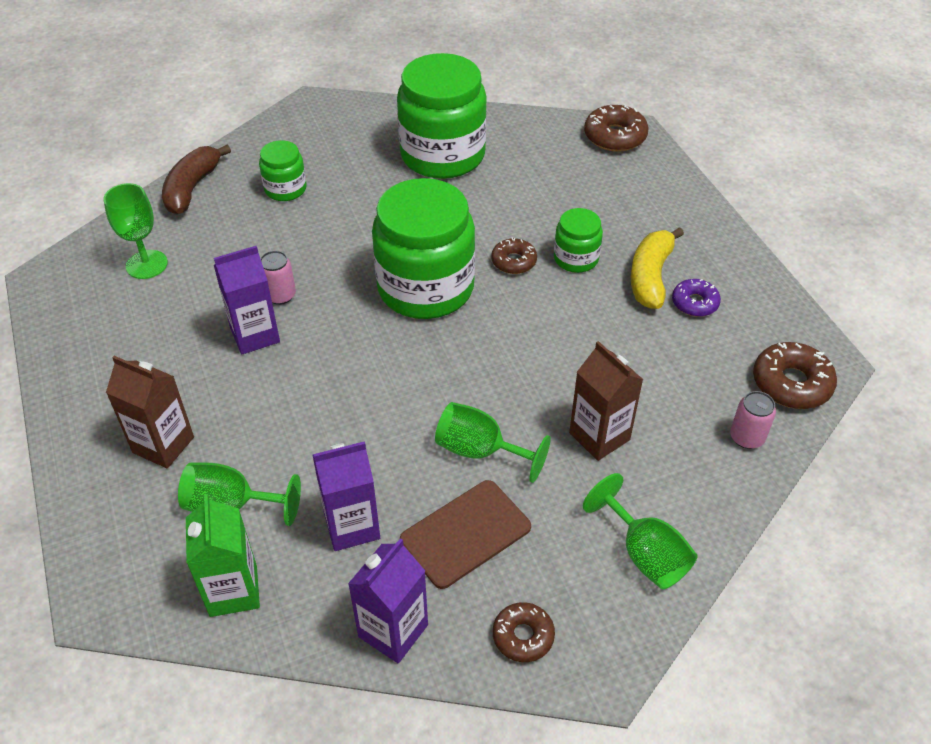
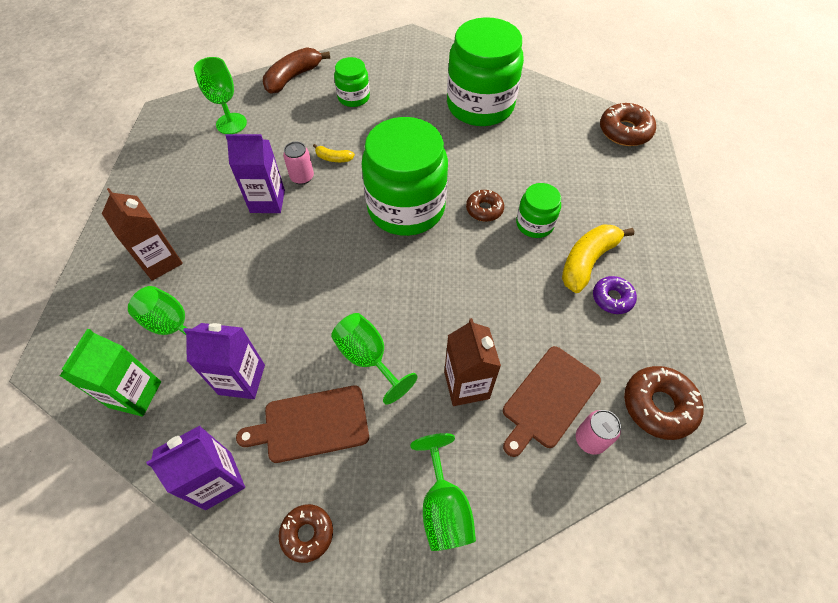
camera: 25 degrees right, 10 degrees up
(305, 263) = (333, 158): none -> yellow banana
(687, 417) = (549, 399): none -> brown cutting board

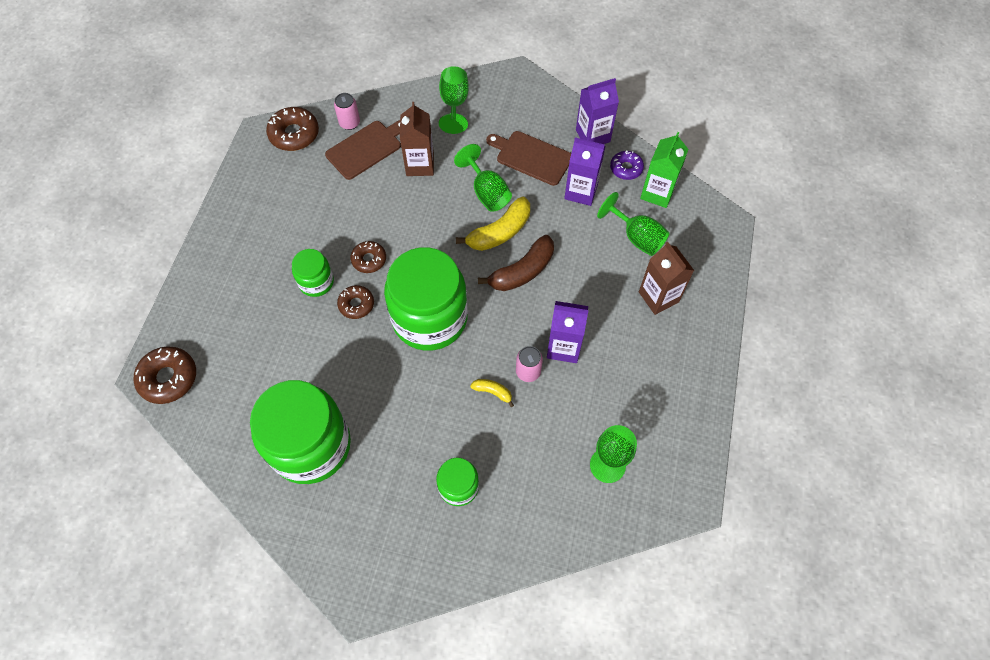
camera: 170 degrees left, 5 degrees up
(293, 77) = (531, 540): brown banana -> brown banana (522, 271)
(307, 534) = (537, 103): brown donut -> brown donut (369, 260)
(311, 424) = (531, 157): brown cutting board -> brown cutting board turned 150 degrees counterclockwise
(587, 261) = (287, 240): yellow banana -> yellow banana (499, 232)
(612, 298) = (284, 207): purple donut -> purple donut (626, 168)

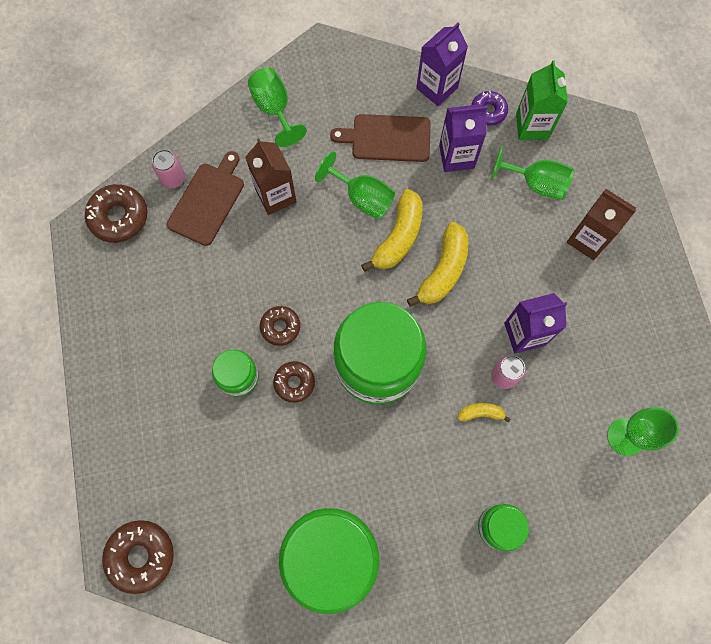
camera: 25 degrees left, 10 degrees up
(522, 271) = (443, 271): brown banana -> yellow banana

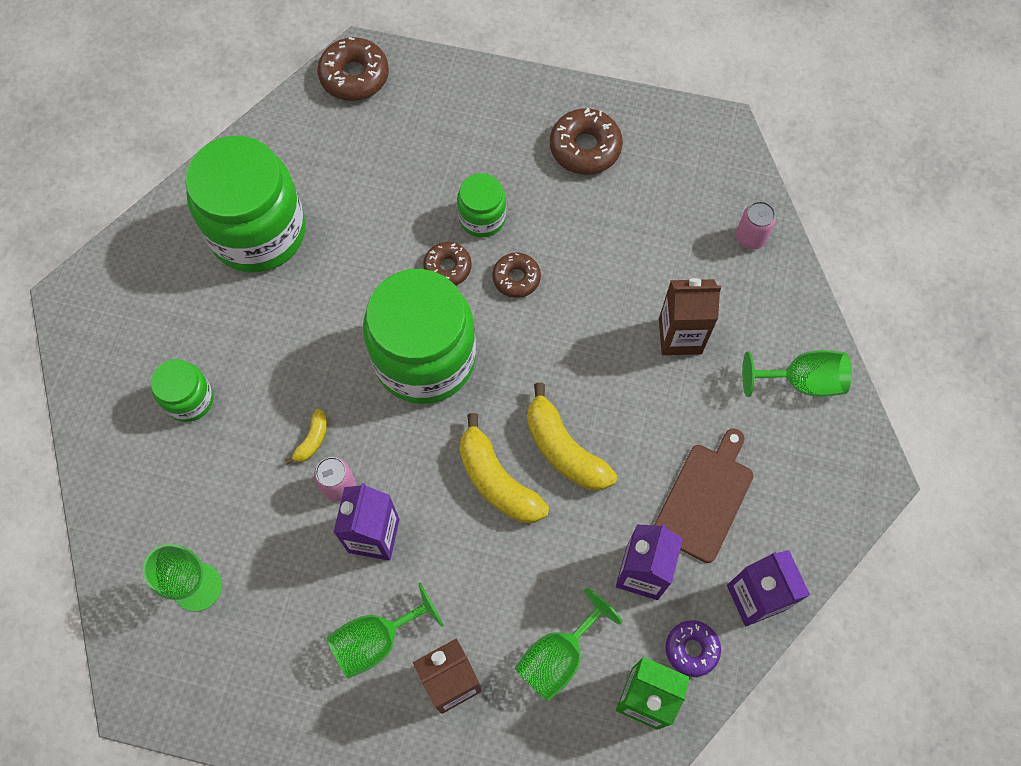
camera: 115 degrees right, 5 degrees down
(119, 217) = (724, 169): brown donut -> brown donut (585, 148)
(207, 201) = (705, 262): brown cutting board -> none
(362, 198) = (634, 431): green goblet -> green goblet (376, 640)

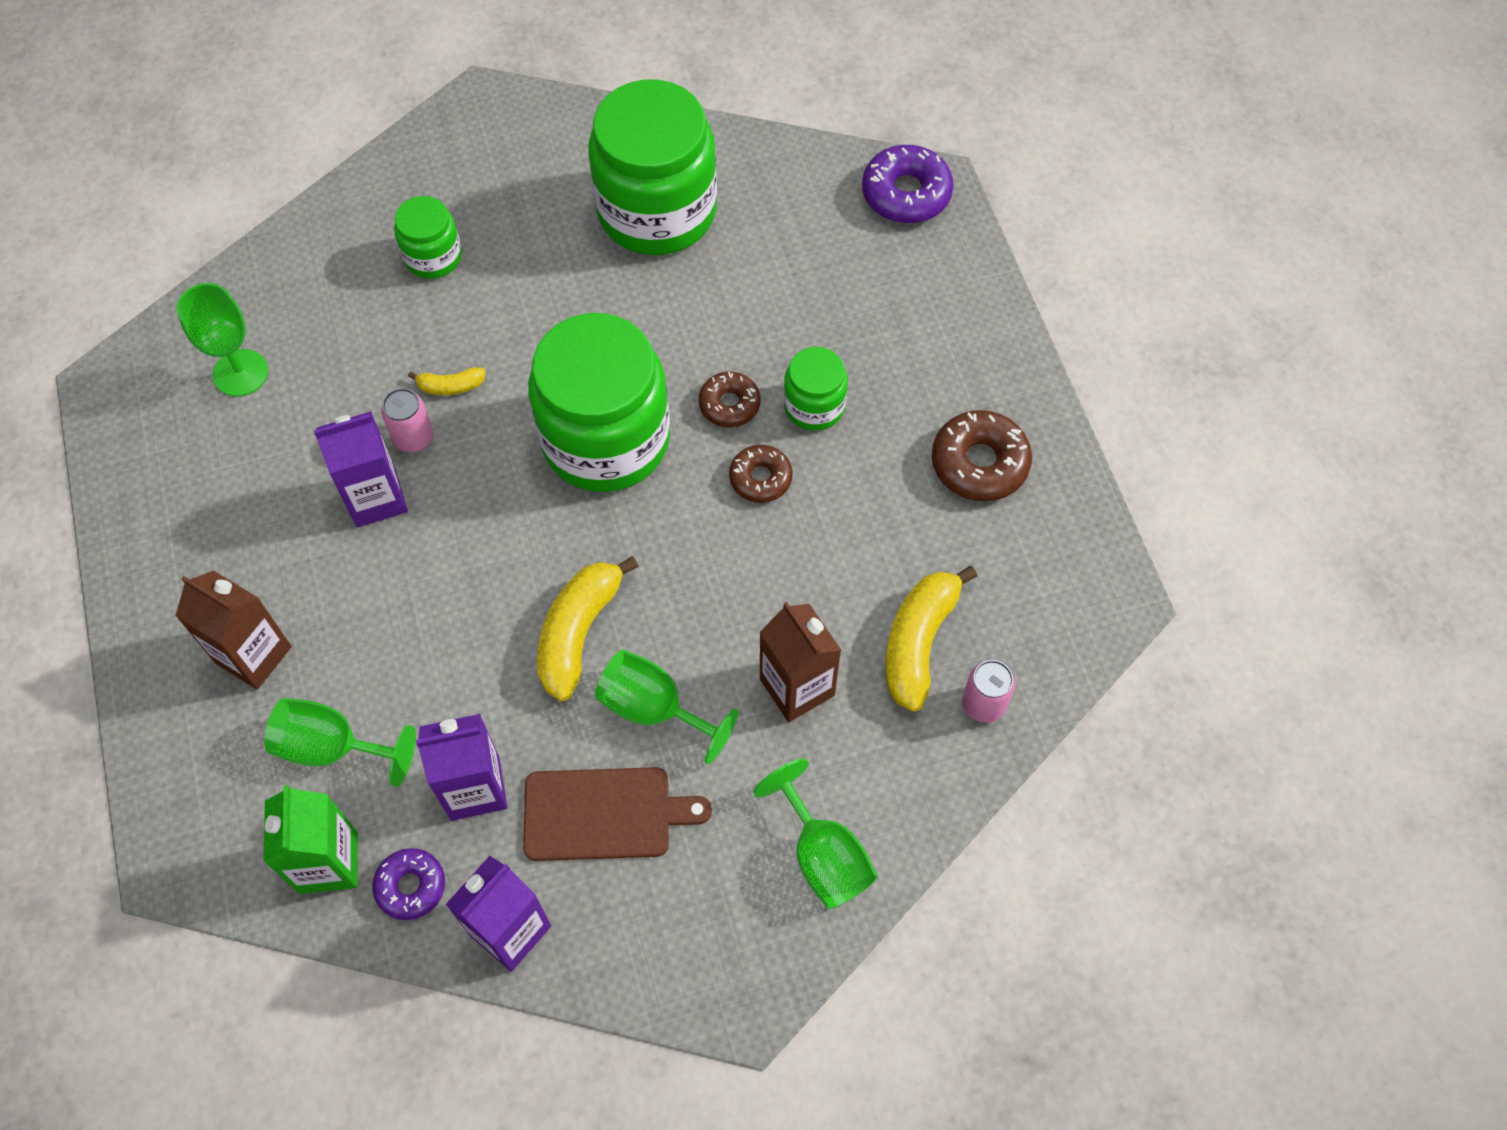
camera: 60 degrees right, 5 degrees down
(354, 76) = (906, 193): brown donut -> purple donut
(376, 640) = (264, 560): green goblet -> green goblet (654, 708)
(497, 480) = (503, 583): yellow banana -> yellow banana (919, 642)

